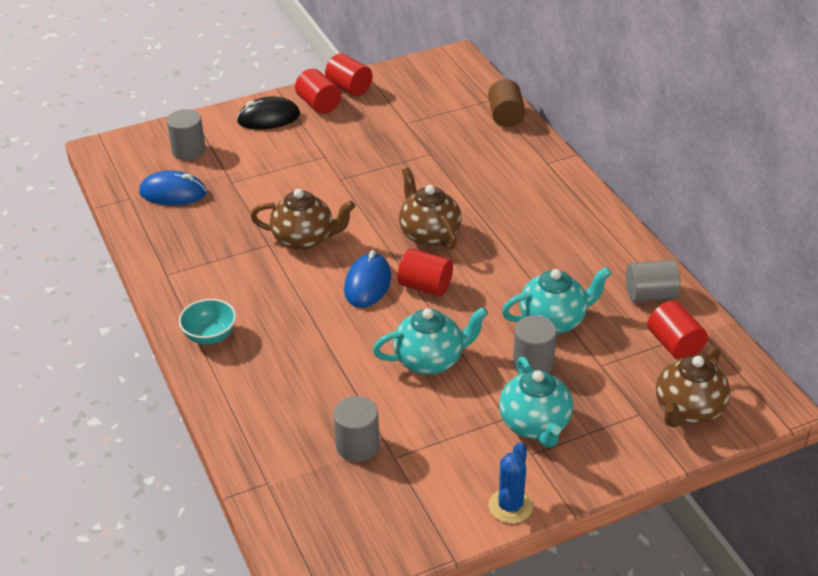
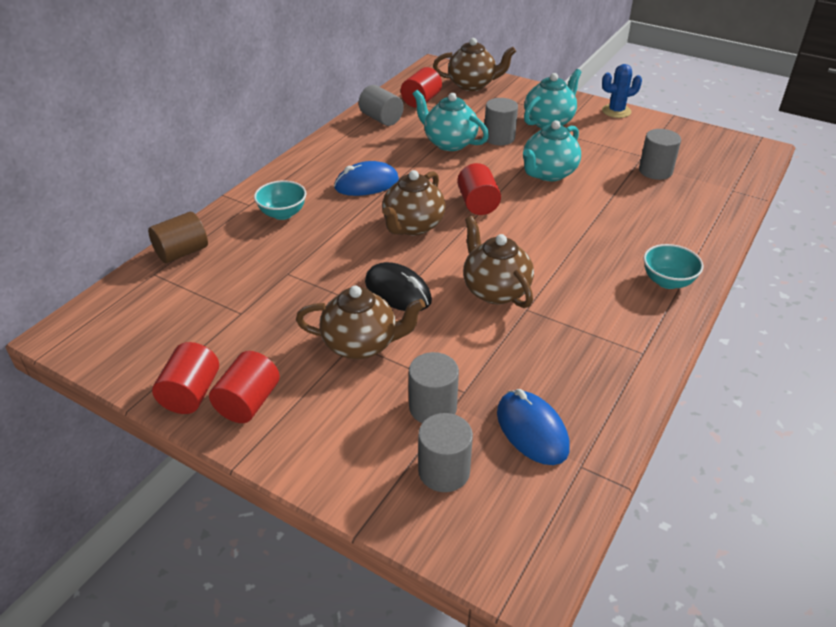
camera: 125 degrees left, 0 degrees up
(235, 165) = (433, 407): none -> grey cylinder
(268, 118) = (313, 433): black mouse -> black mouse (398, 291)
(319, 159) = (361, 344): none -> brown teapot
(367, 284) = (508, 231): blue mouse -> blue mouse (366, 184)
(430, 360) = (548, 173): turquoise teapot -> turquoise teapot turned 90 degrees counterclockwise
(516, 175) = (282, 214): none -> turquoise bowl

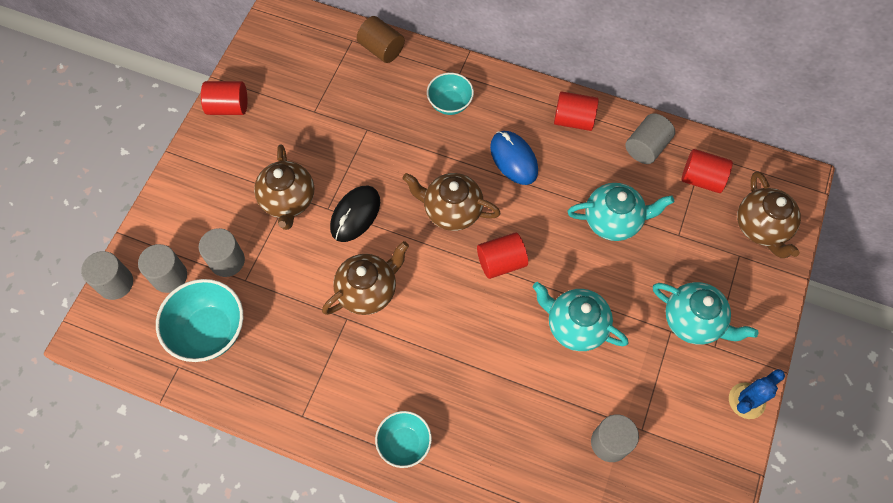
camera: 80 degrees right, 25 degrees up
(248, 402) = (223, 143): red cylinder -> red cylinder (573, 120)
(449, 143) = (613, 221): turquoise teapot -> turquoise teapot turned 60 degrees clockwise
(499, 138) = (639, 270): grey cylinder -> grey cylinder (115, 283)
(532, 430) = (209, 331): blue mouse -> turquoise bowl
(616, 111) = (746, 401): blue cactus -> blue cactus turned 75 degrees clockwise

